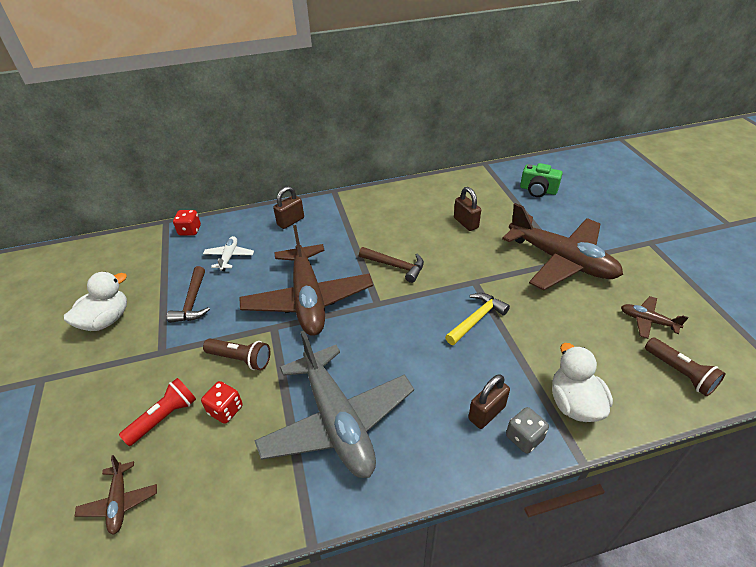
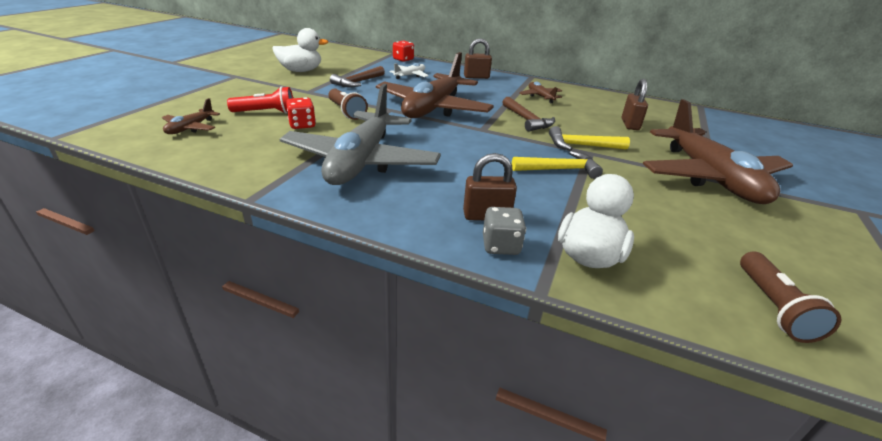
camera: 35 degrees right, 10 degrees down
(462, 276) = (581, 146): none -> yellow hammer
(538, 190) = (743, 135): green camera -> none
(647, 321) = (776, 254): brown plane -> brown plane (540, 97)

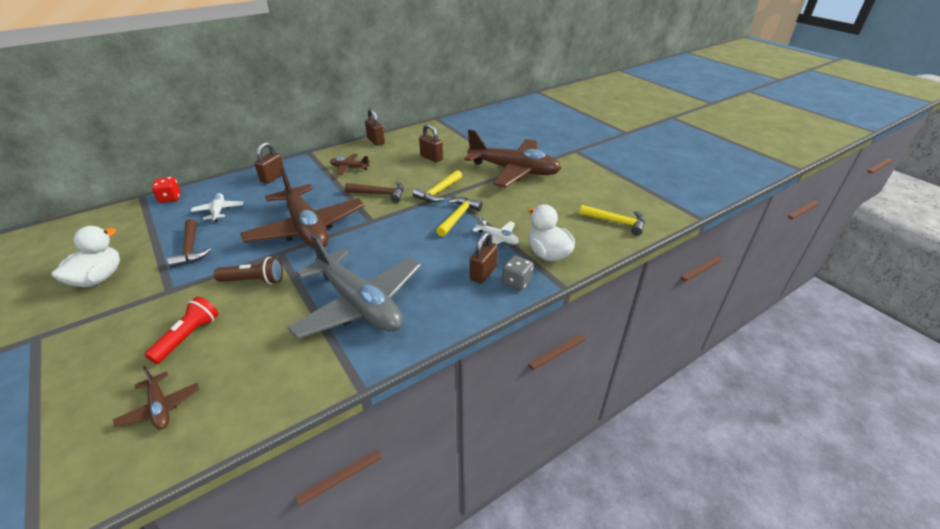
camera: 55 degrees left, 5 degrees up
(302, 125) = (250, 318): red dice -> none
(561, 206) = (497, 238): none -> white plane
(600, 93) = (376, 141): none -> brown padlock
(773, 307) = (616, 222): brown flashlight -> yellow hammer

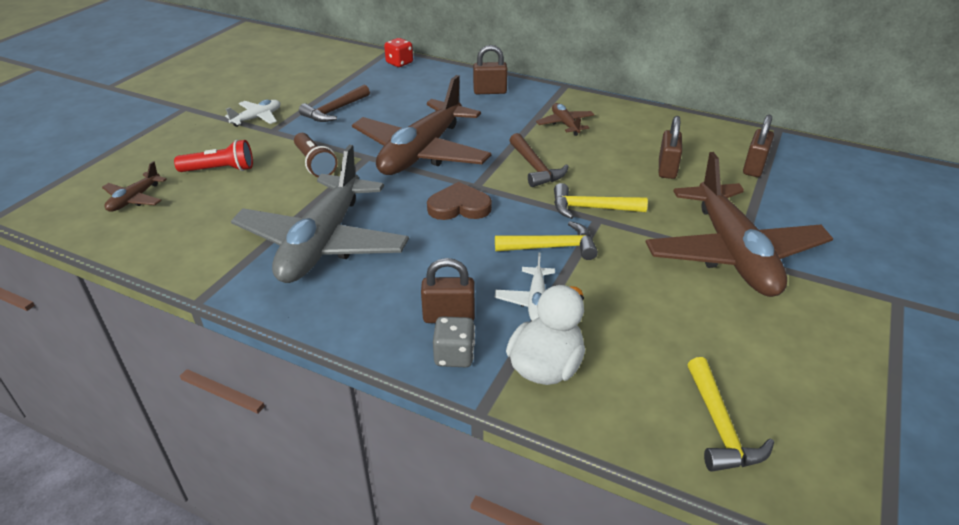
camera: 60 degrees right, 0 degrees up
(98, 278) = (266, 93): white duck -> none
(219, 211) = (403, 94): white plane -> white plane (257, 118)
(376, 141) = (648, 114): brown padlock -> brown padlock (754, 167)
(385, 234) = (459, 206): none -> brown heart

